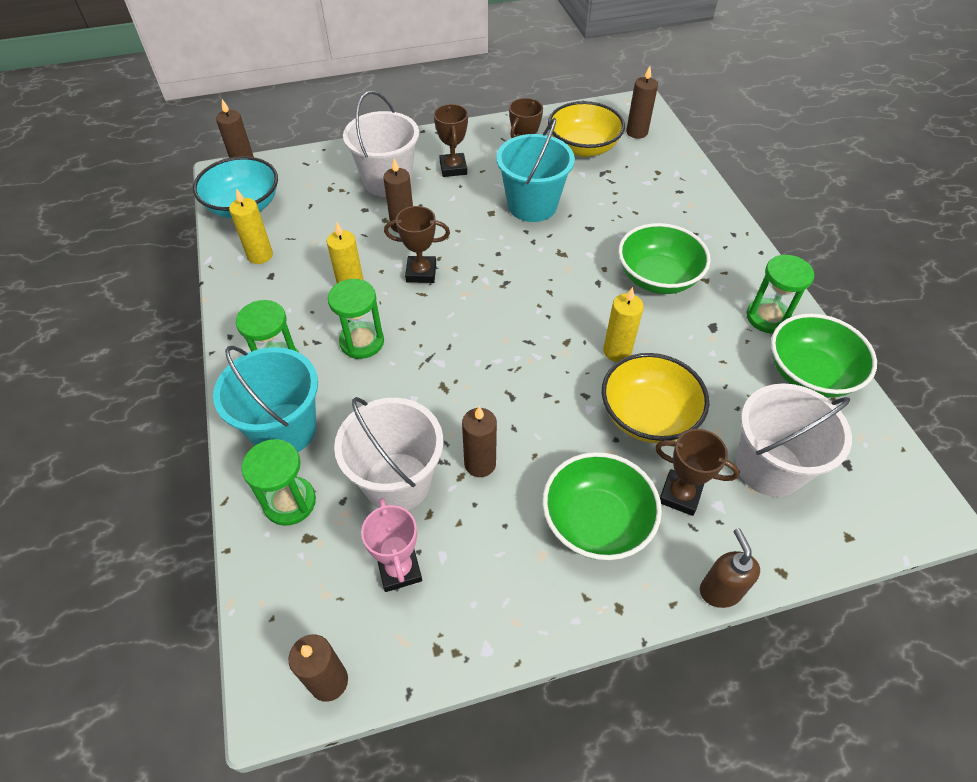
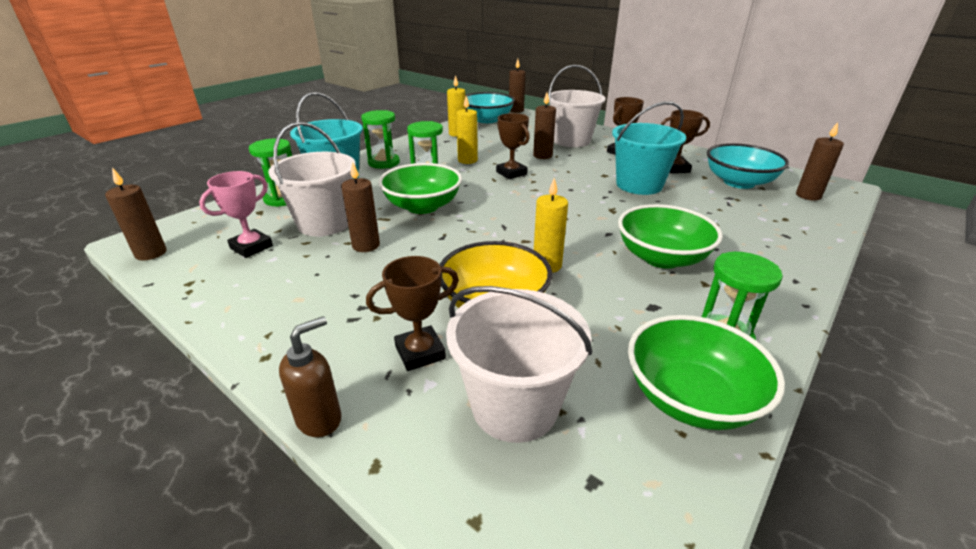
camera: 55 degrees right, 20 degrees down
(583, 147) = (739, 182): yellow bowl -> turquoise bowl
(596, 522) = (351, 314): green bowl -> green bowl (422, 206)
(680, 495) = (420, 352): brown trophy -> brown trophy turned 75 degrees clockwise

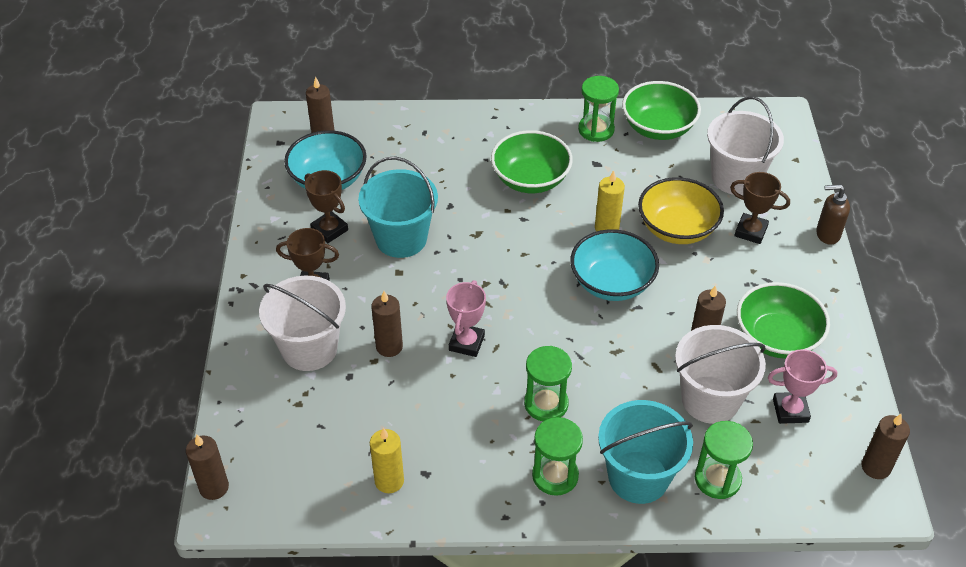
camera: 130 degrees left, 15 degrees up
(422, 206) = (608, 357): green bowl -> green bowl (776, 338)
(467, 160) = (469, 403): yellow candle -> none
(487, 120) = (294, 492): turquoise bowl -> turquoise bowl (612, 282)
(511, 173) = (466, 343): brown trophy -> pink trophy

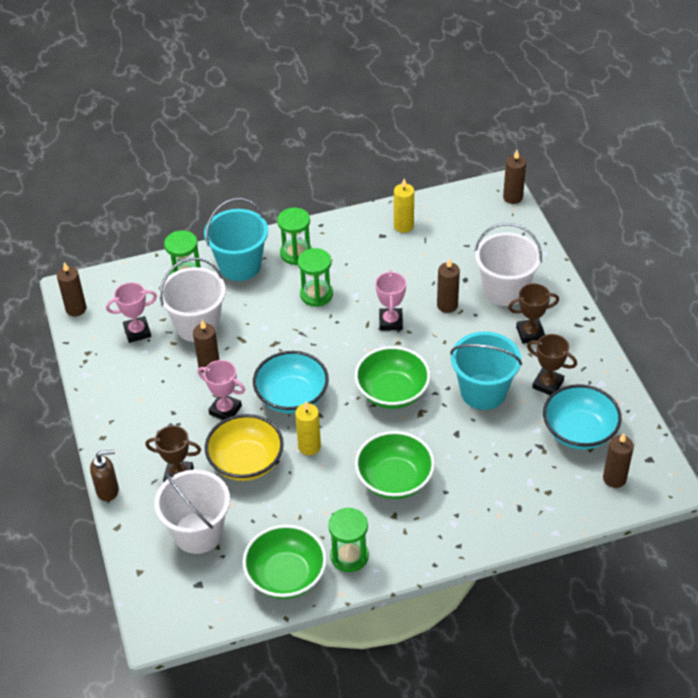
camera: 165 degrees right, 0 degrees up
(690, 286) = (225, 410): none -> pink trophy
(776, 338) = (150, 383): green bowl -> green bowl (392, 392)

